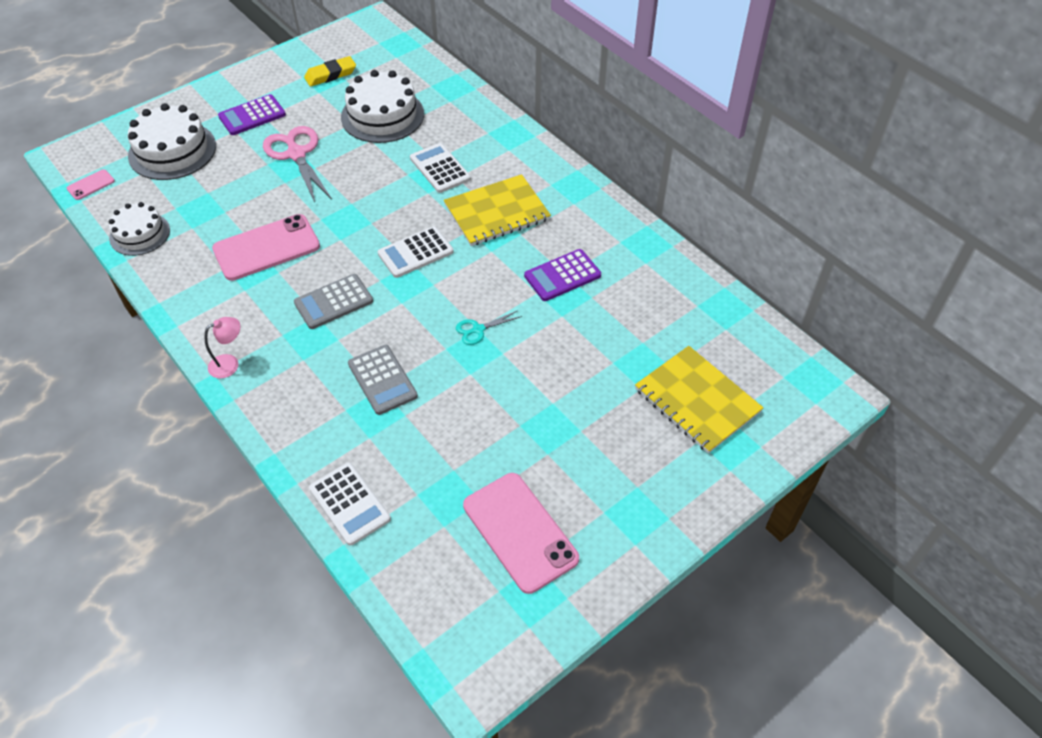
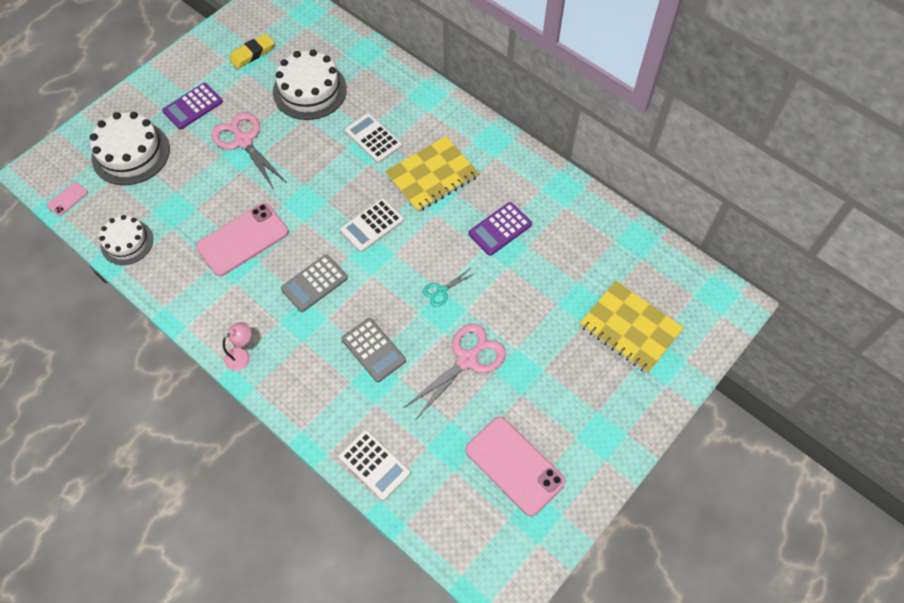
camera: 10 degrees left, 10 degrees up
(490, 406) = (467, 360): none -> pink scissors

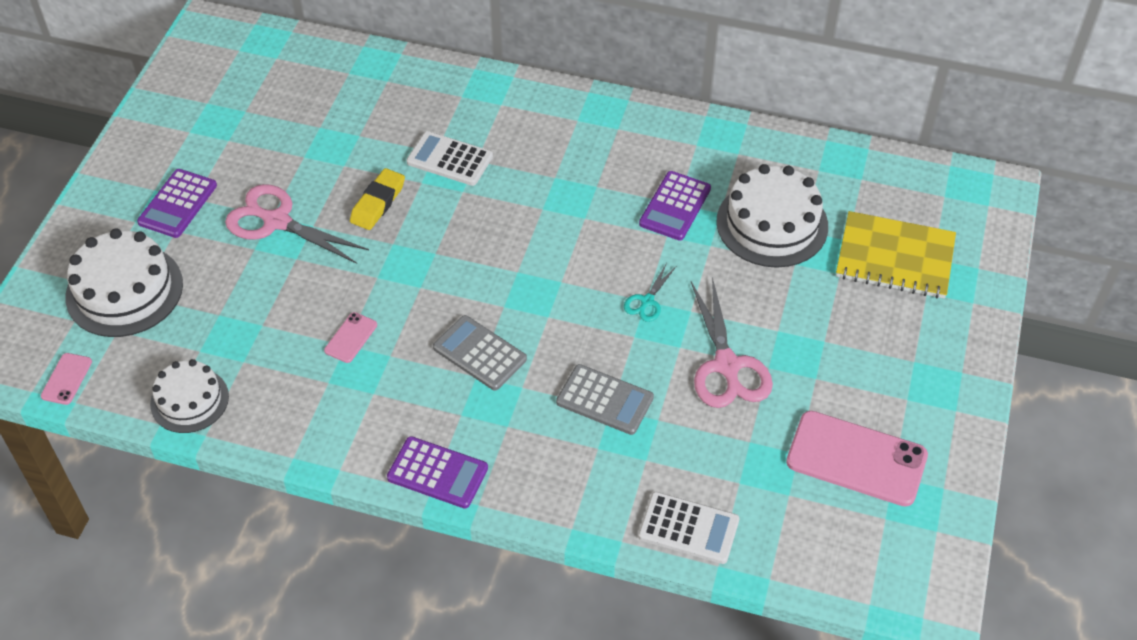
camera: 25 degrees left, 10 degrees down
(242, 355) = (437, 473): pink lamp -> purple calculator
(243, 239) = (351, 338): pink phone -> pink phone, size x0.46
(252, 53) = (221, 113): yellow eraser -> yellow eraser (378, 203)
(310, 90) = (329, 132): white cake -> white cake (772, 224)
(314, 283) = (480, 353): grey calculator -> grey calculator turned 105 degrees clockwise
(372, 225) = (512, 259): white calculator -> none
(432, 175) = (552, 176): yellow notebook -> none
(467, 360) = (727, 366): pink scissors -> pink scissors turned 150 degrees clockwise

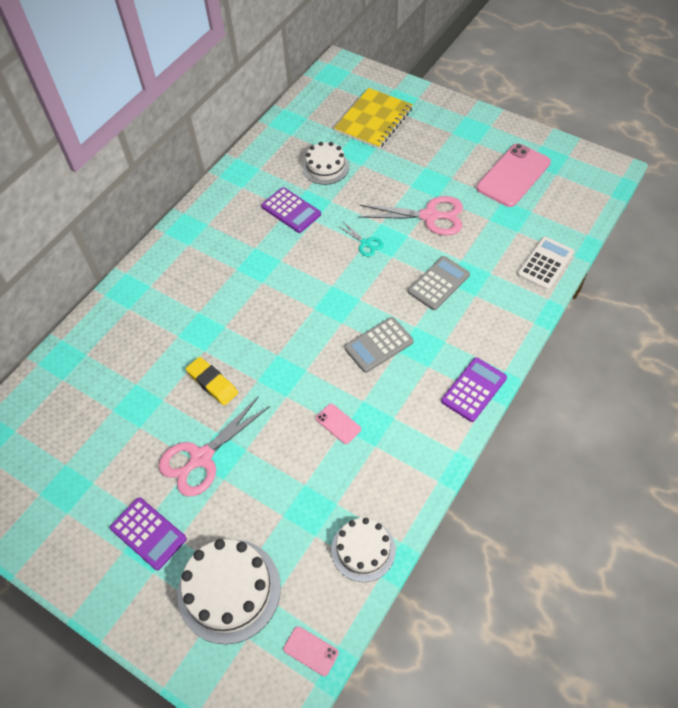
camera: 70 degrees left, 5 degrees up
(450, 159) = (190, 328): white calculator -> none
(772, 224) = (325, 167): white cake -> white cake, size x0.64

